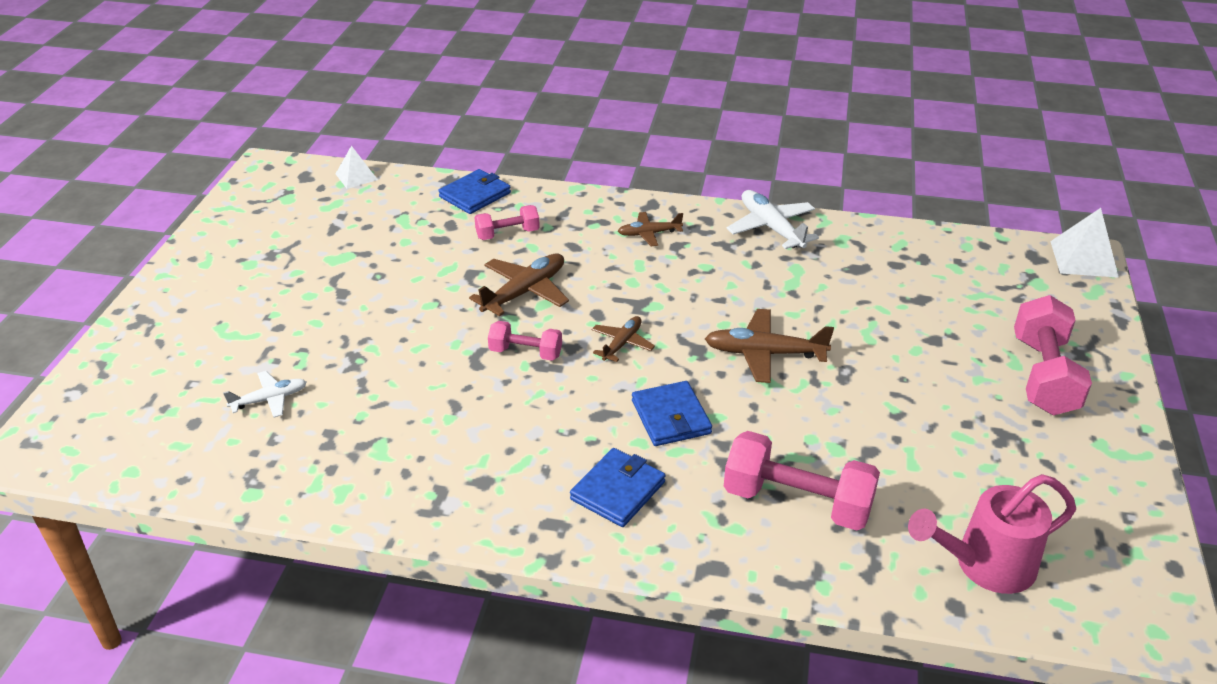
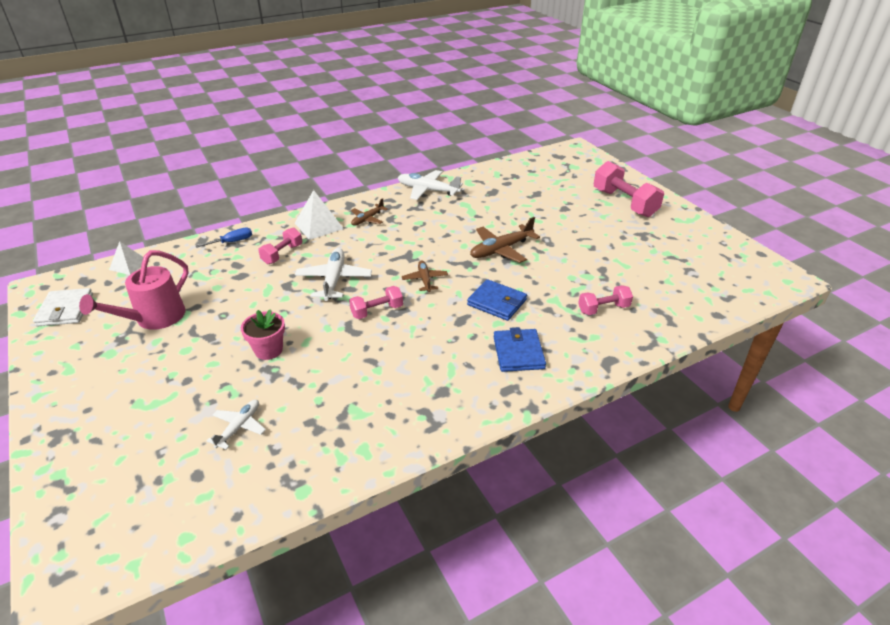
camera: 40 degrees left, 0 degrees up
(260, 200) = (65, 310): none -> white wallet
(376, 337) = (268, 350): none -> pink flower pot
(475, 195) = (232, 242): blue wallet -> blue screwdriver
(524, 292) = (334, 280): brown plane -> white plane
(797, 502) = (603, 309): pink dumbbell -> pink dumbbell, size x0.57
(984, 565) = (704, 291): pink watering can -> pink watering can (154, 319)
(1083, 259) = (577, 149): white pyramid -> white pyramid (319, 226)

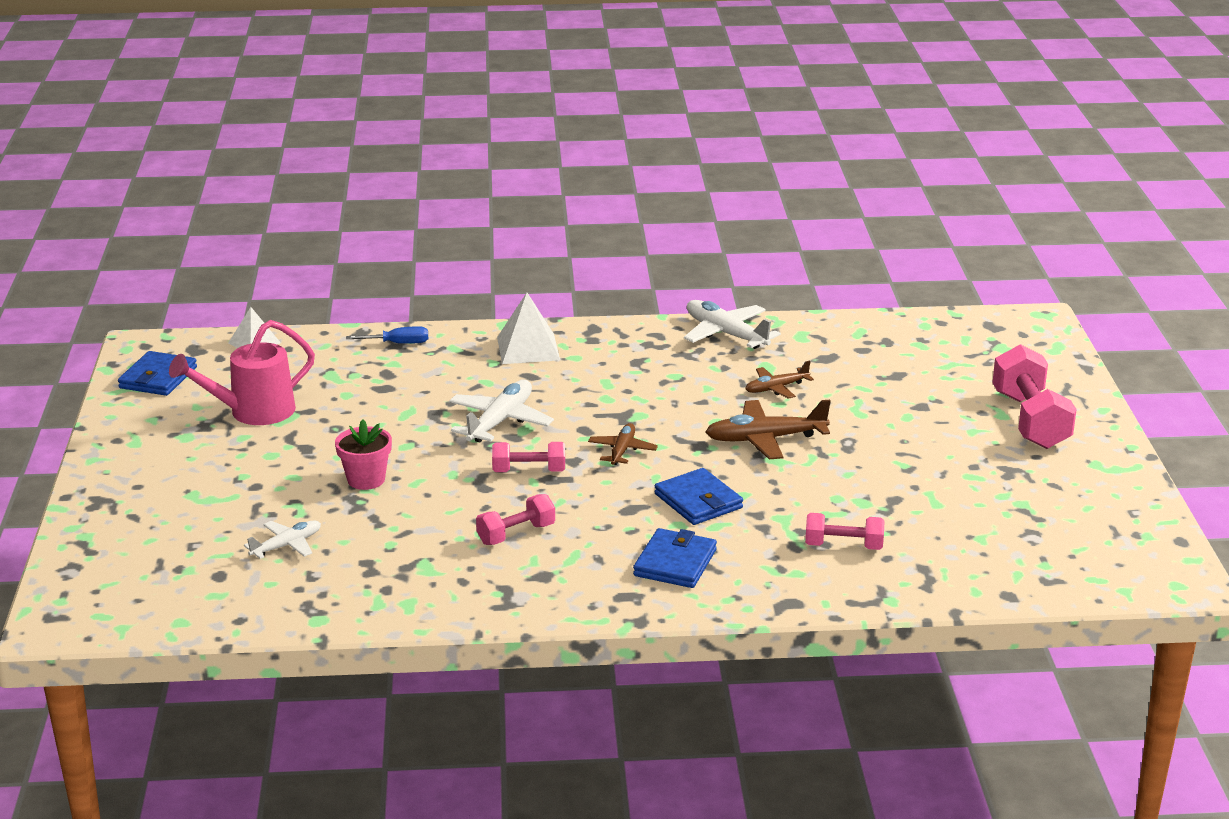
camera: 25 degrees right, 10 degrees down
(65, 310) = (158, 378): white wallet -> blue wallet
(282, 254) = (454, 374): pink dumbbell -> pink dumbbell (516, 534)
(367, 219) = (603, 355): brown plane -> brown plane (776, 388)

